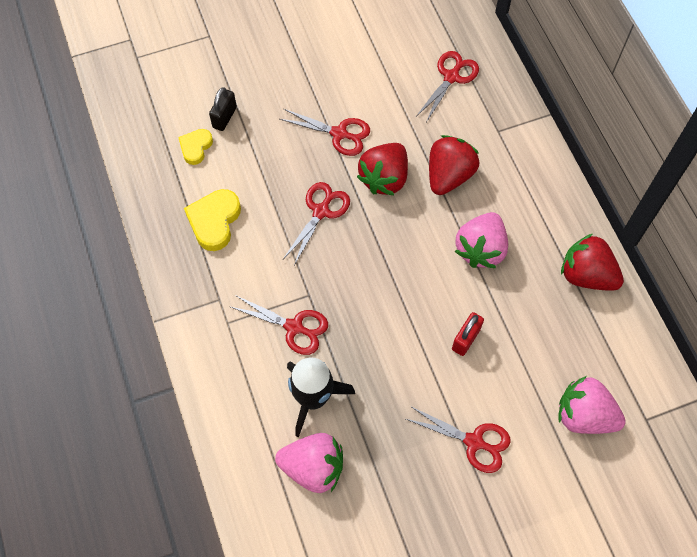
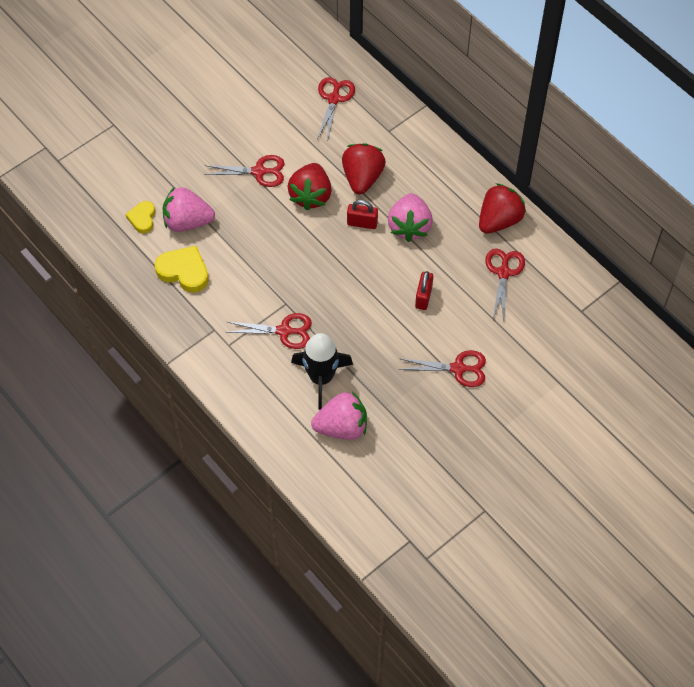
camera: 20 degrees left, 5 degrees down
(214, 221) = (184, 271): yellow heart -> yellow heart turned 120 degrees clockwise
(224, 117) = (156, 187): black padlock -> none
(321, 211) = (269, 237): red scissors -> red scissors (503, 272)
(429, 228) = (362, 223): none -> red padlock
(584, 415) = (534, 323): pink strawberry -> pink strawberry (187, 222)
(586, 275) = (499, 220): red strawberry -> red strawberry turned 120 degrees clockwise

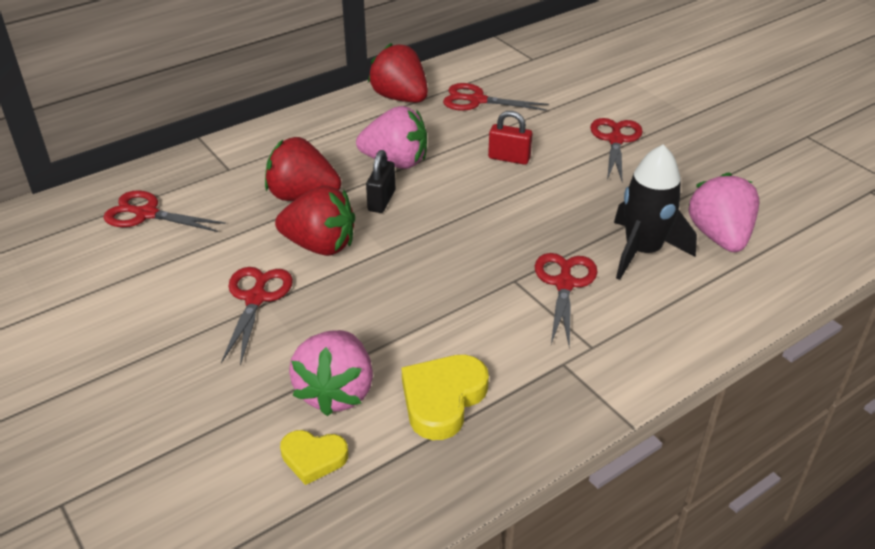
camera: 85 degrees left, 20 degrees down
(362, 223) = (381, 200): red padlock -> black padlock

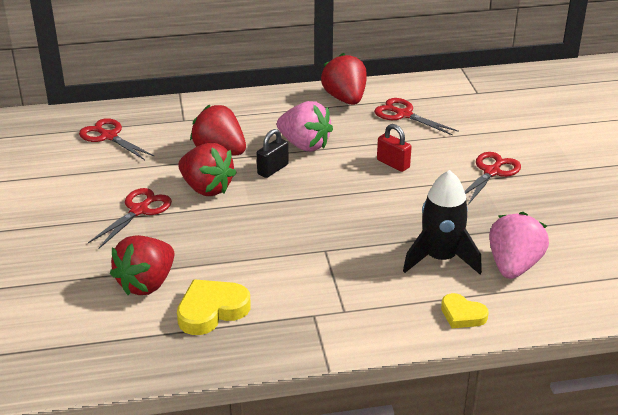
camera: 25 degrees right, 5 degrees down
(313, 458) = (103, 318): yellow heart -> yellow heart (462, 315)
(336, 392) = (146, 284): pink strawberry -> red strawberry
(564, 284) = (360, 263): red scissors -> none

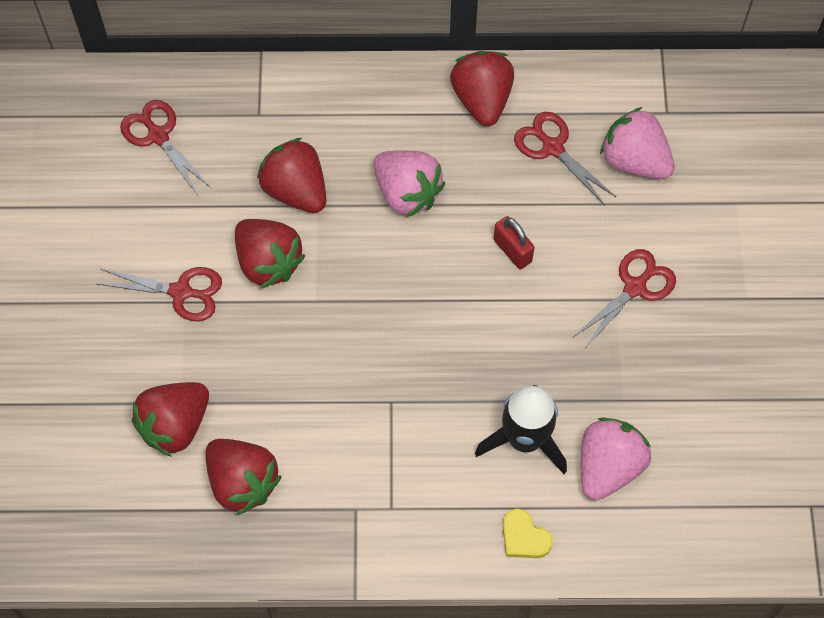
camera: 10 degrees right, 30 degrees up
(139, 210) = (181, 292): red scissors -> red scissors turned 60 degrees clockwise
(211, 310) = (242, 482): yellow heart -> red strawberry
(273, 169) = (357, 237): black padlock -> none
(464, 115) = (634, 160): none -> pink strawberry

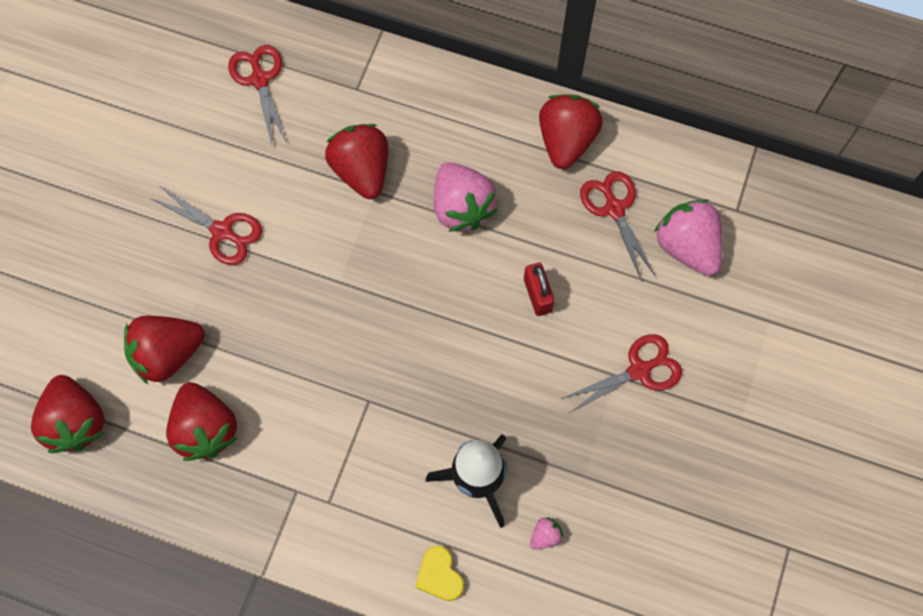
camera: 20 degrees right, 5 degrees up
(268, 262) = (310, 230): red strawberry -> red strawberry (76, 422)
(608, 466) = (545, 535): pink strawberry -> pink strawberry, size x0.43

